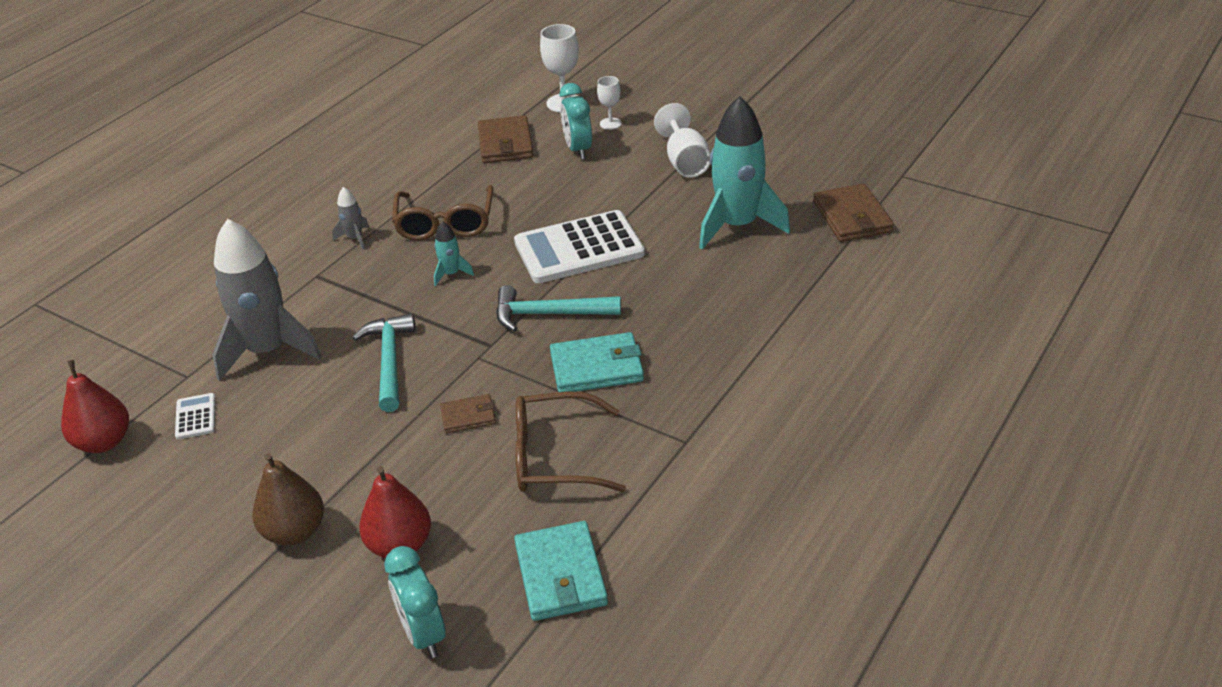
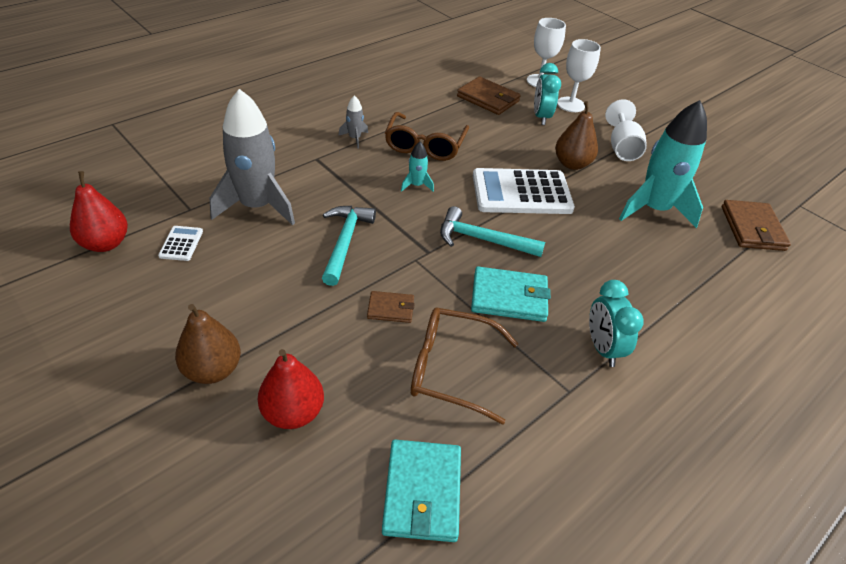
camera: 10 degrees right, 5 degrees up
(423, 634) = (280, 513): turquoise clock -> turquoise clock (602, 348)
(505, 143) = (488, 99): brown wallet -> brown wallet turned 60 degrees counterclockwise
(610, 124) = (571, 104): white goblet -> white goblet, size x1.66
(630, 198) = (572, 164): none -> brown pear

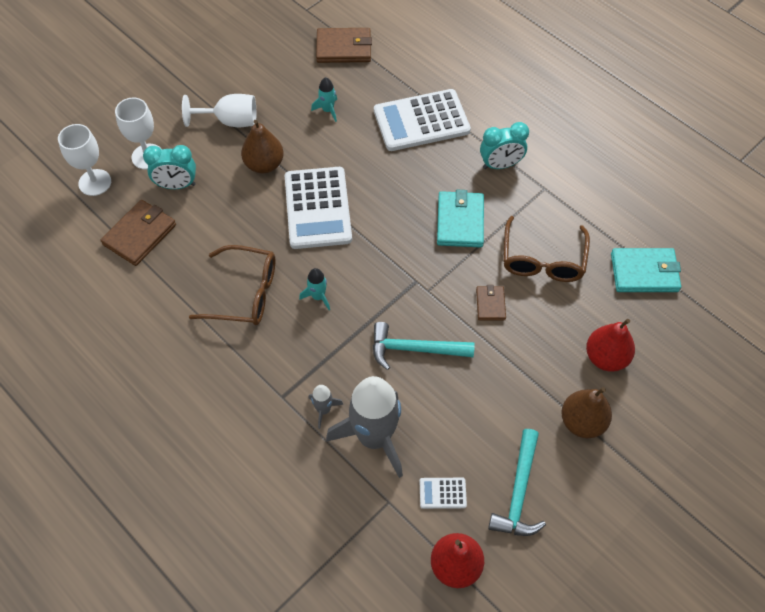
camera: 90 degrees left, 15 degrees up
(354, 138) = (238, 363): grey rocket -> grey rocket (323, 410)
(483, 240) = (392, 239): turquoise hammer -> turquoise hammer (519, 492)
(654, 209) = (328, 110): turquoise rocket -> turquoise rocket, size x0.43
(658, 281) = (421, 121): none -> white calculator

